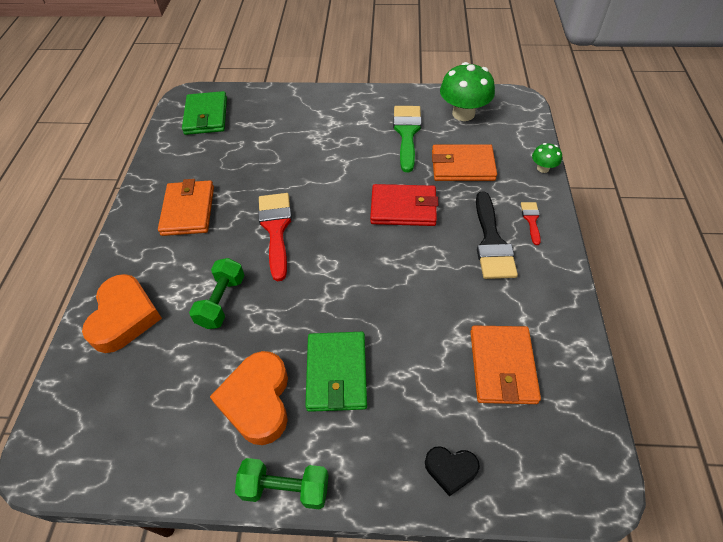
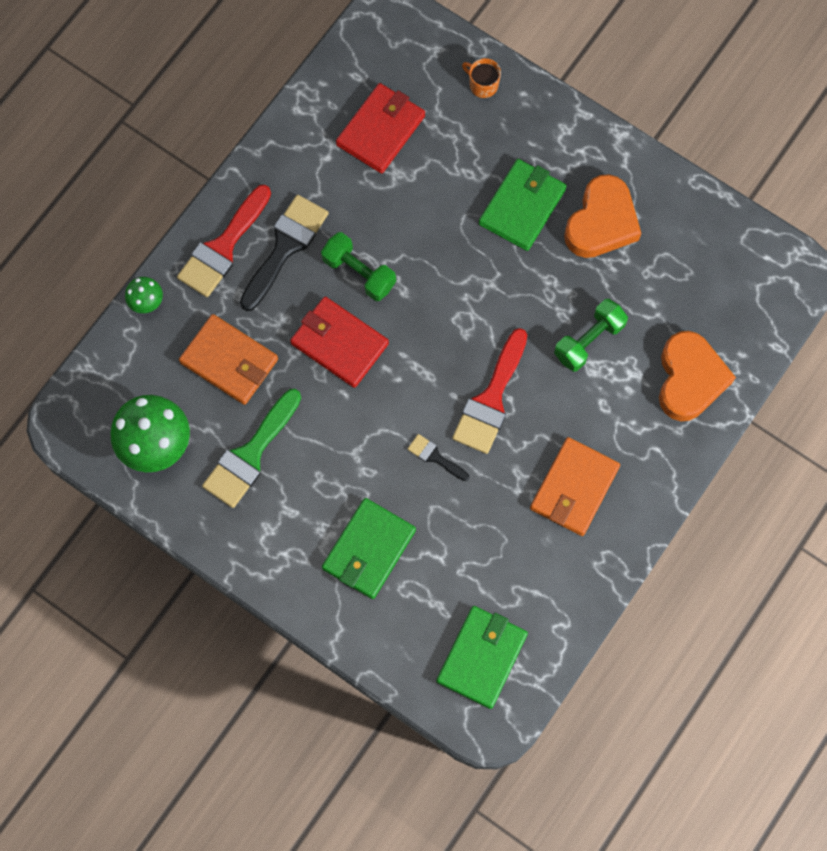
camera: 150 degrees left, 20 degrees up
(124, 317) = (689, 379): orange heart -> orange heart turned 150 degrees clockwise
(285, 488) = (613, 143): green dumbbell -> green dumbbell (359, 272)
(293, 183) = (435, 457): none -> black brush
(303, 127) = (369, 550): none -> green wallet
(450, 469) = (482, 85): black heart -> orange mug
(502, 366) = (380, 130): orange wallet -> red wallet
(531, 220) = (223, 247): red brush -> red brush, size x1.99

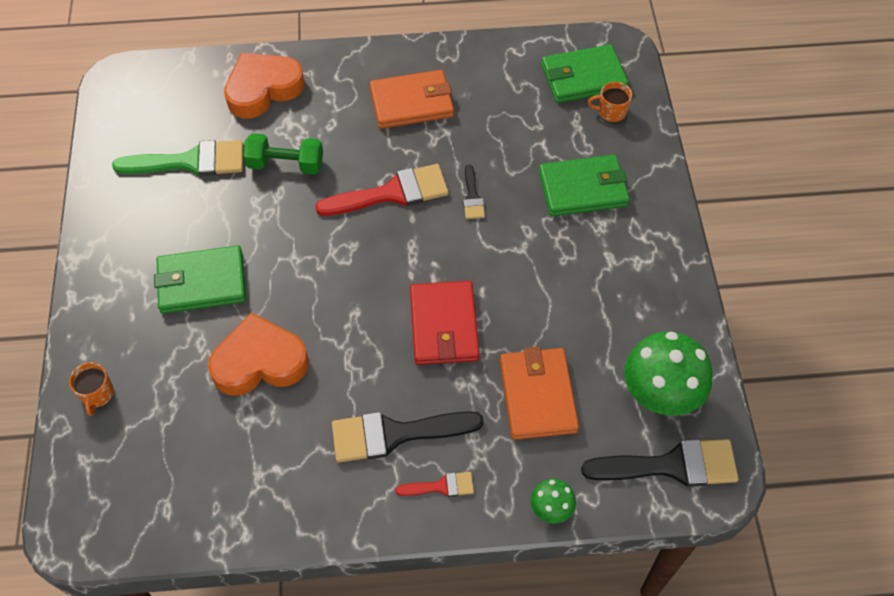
camera: 130 degrees left, 15 degrees down
(103, 403) = (671, 465): none -> black brush
(223, 247) = (441, 486): red brush -> red brush, size x0.50
(250, 454) = (596, 318): green brush -> green brush (190, 162)
(359, 272) = (367, 358): green dumbbell -> none
(380, 130) = (211, 444): red wallet -> none
(424, 645) = (611, 112): none -> orange mug
(601, 222) = (171, 220): orange heart -> orange heart (259, 362)

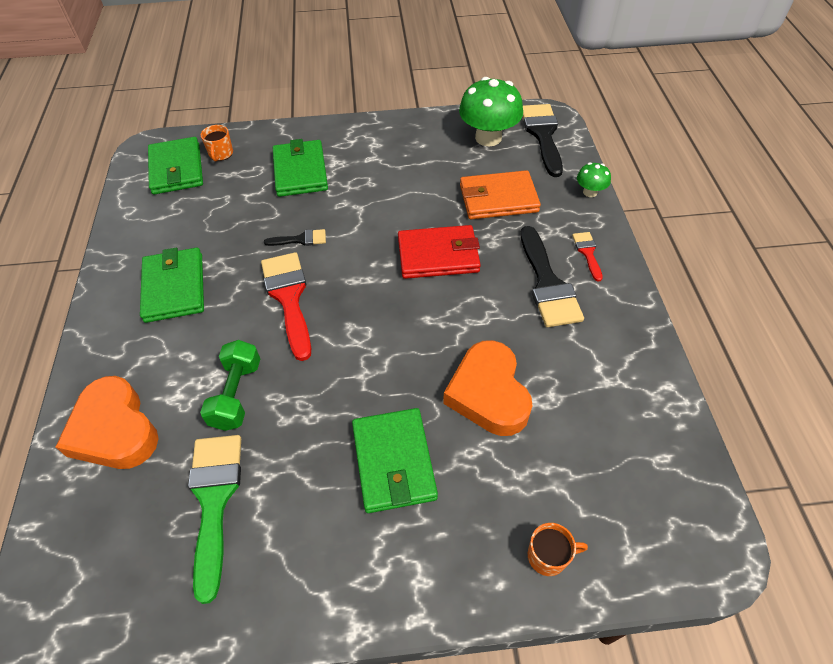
camera: 90 degrees left, 5 degrees down
(412, 102) = (174, 287): orange wallet -> green wallet

